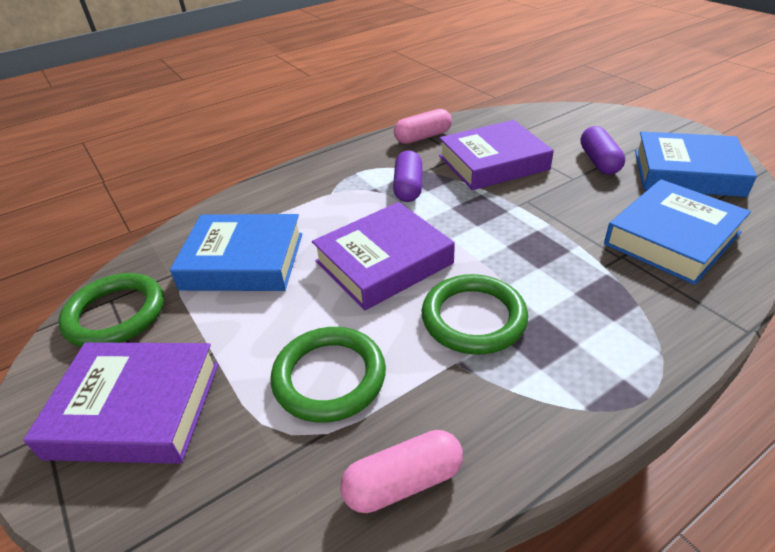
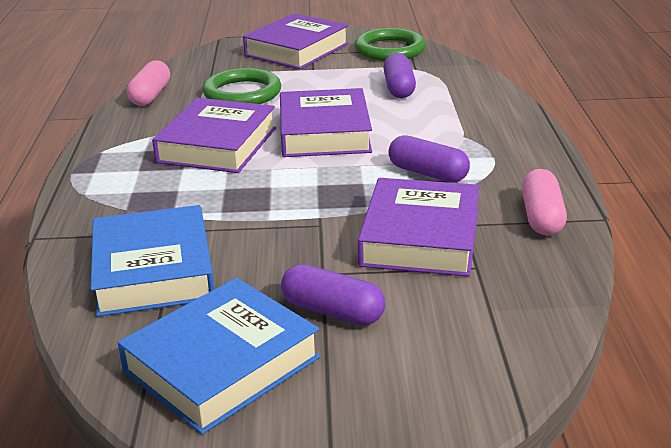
camera: 120 degrees right, 10 degrees down
(243, 261) = (399, 88): blue book -> purple capsule
(473, 318) = (217, 145): green ring -> purple book

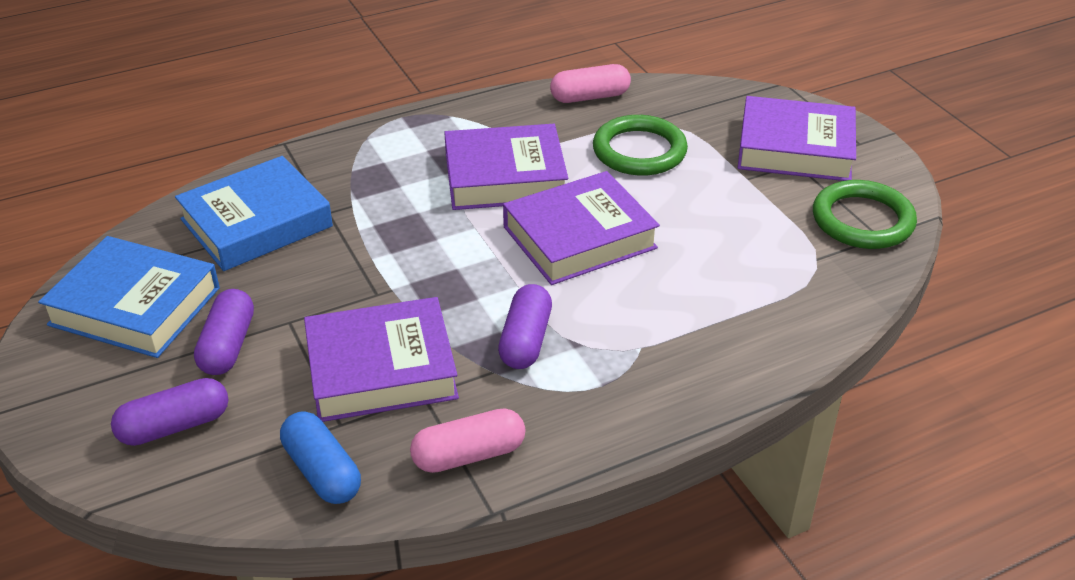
camera: 65 degrees right, 10 degrees up
(399, 88) = (743, 260): purple capsule -> purple capsule (175, 426)
(530, 283) = (322, 471): none -> blue capsule

